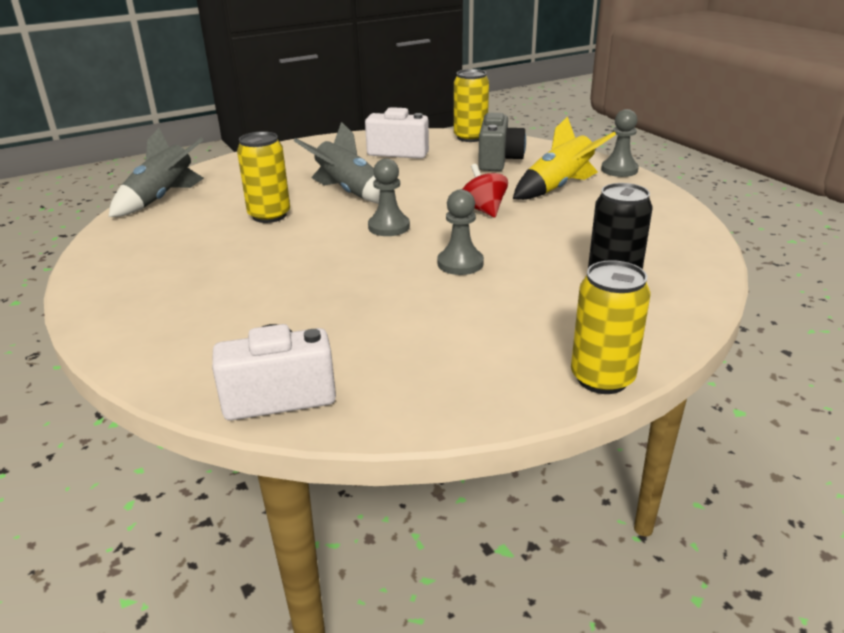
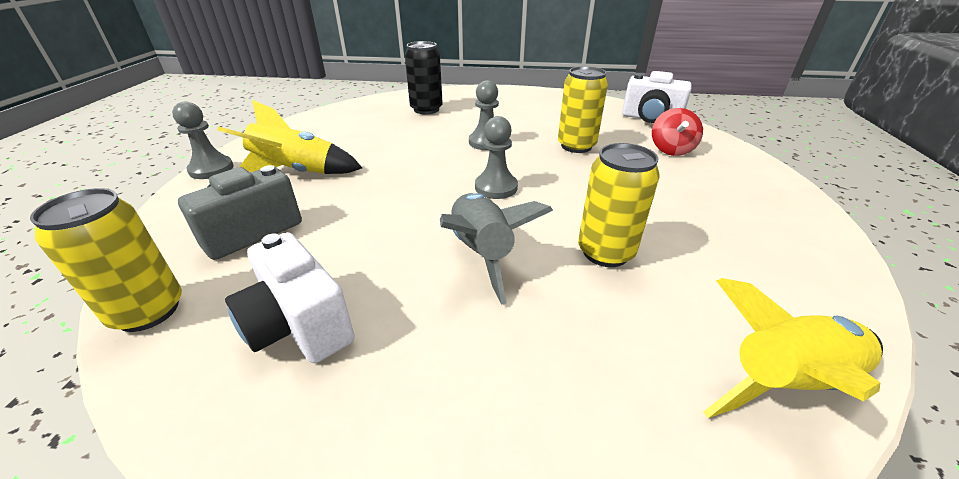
camera: 145 degrees left, 5 degrees up
(162, 198) = (786, 382): grey rocket -> yellow rocket
(483, 210) = (397, 174): red spinning top -> red spinning top (671, 150)
(602, 378) = (502, 89): yellow can -> yellow can (576, 146)

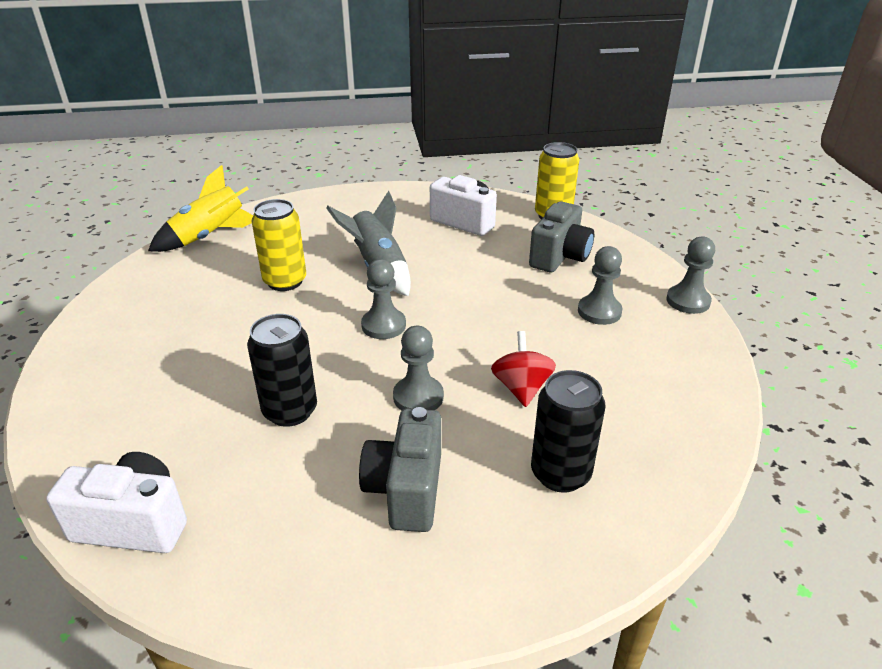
camera: 165 degrees right, 0 degrees up
(297, 172) = (599, 311): yellow rocket -> grey pawn
(508, 113) = (406, 490): none -> grey camera
(576, 146) = (290, 411): yellow can -> black can
(671, 150) = (152, 427): red spinning top -> red spinning top (521, 388)

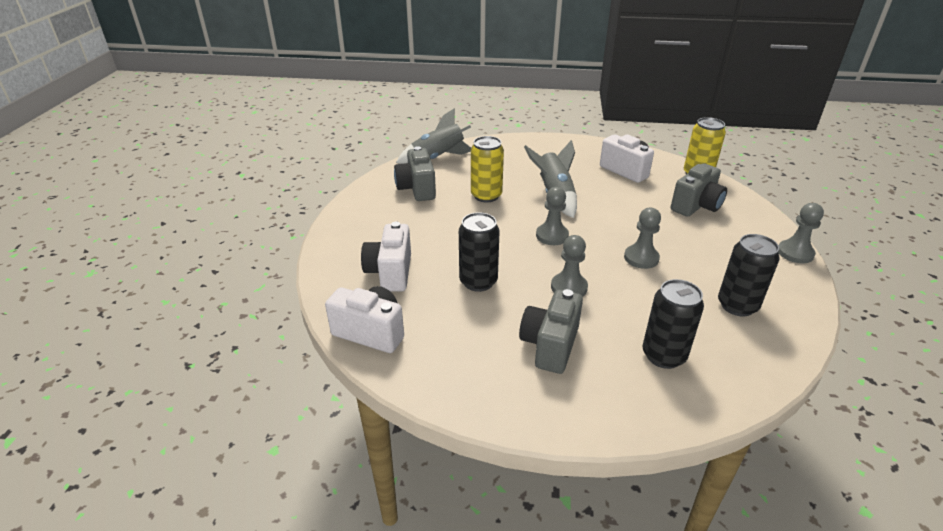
camera: 15 degrees right, 0 degrees up
(156, 420) = (390, 273): none -> white camera
(184, 285) = (417, 189): none -> grey camera
(209, 236) = (438, 158): yellow rocket -> grey rocket
(521, 388) = (646, 294): red spinning top -> none
(599, 311) = (719, 250): grey pawn -> grey pawn (641, 258)
(636, 384) = (737, 305): none -> black can

